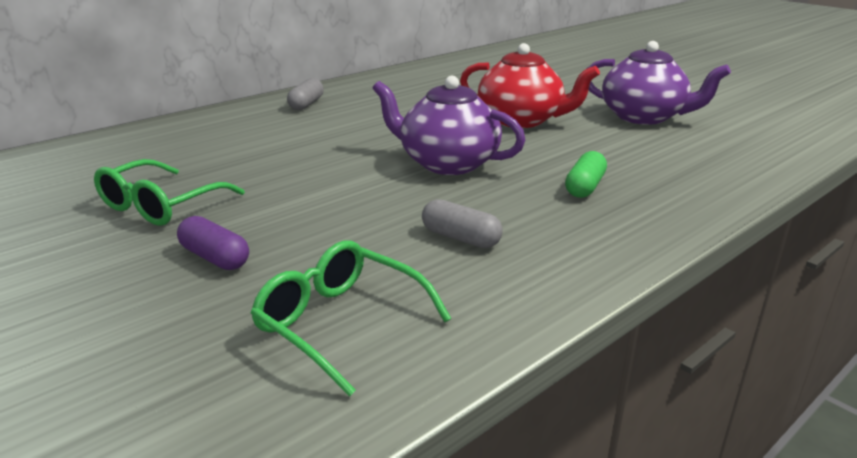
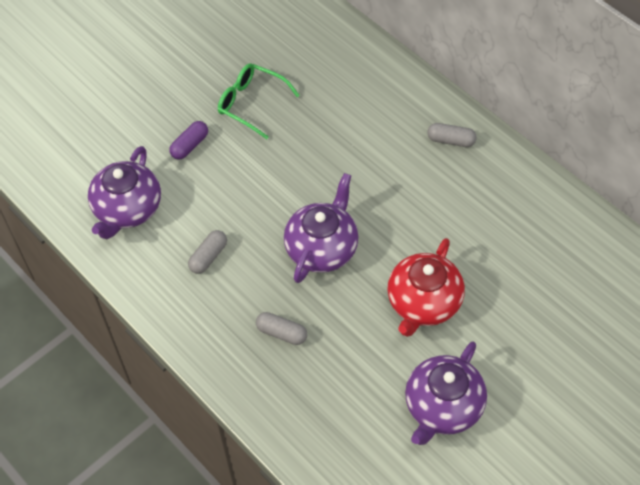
camera: 90 degrees right, 30 degrees up
(342, 324) = (127, 209): green glasses -> purple teapot
(584, 187) = (282, 333): green capsule -> grey capsule

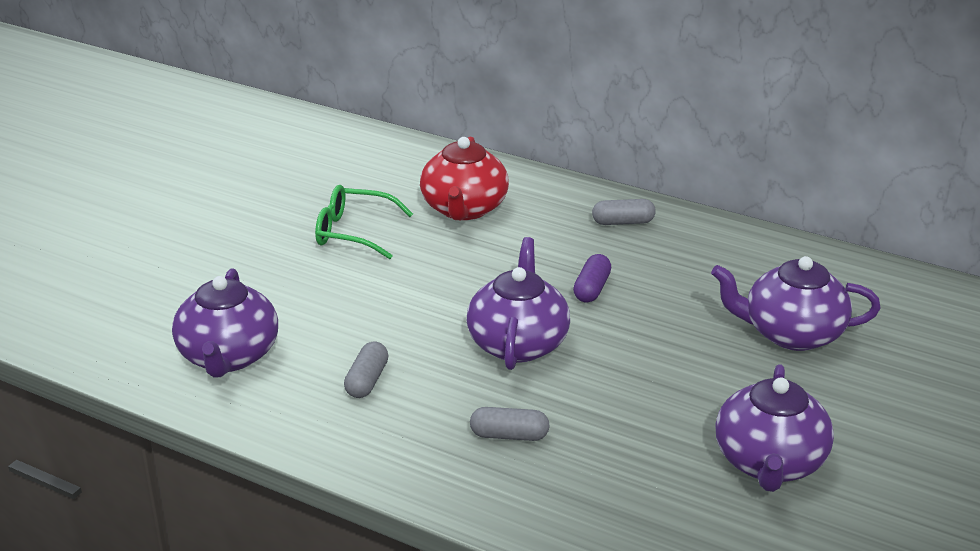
camera: 20 degrees left, 25 degrees down
(190, 145) = (289, 282): purple capsule -> purple capsule (592, 289)
(423, 303) = (680, 368): red teapot -> red teapot (464, 209)
(520, 290) = (791, 334): none -> purple teapot

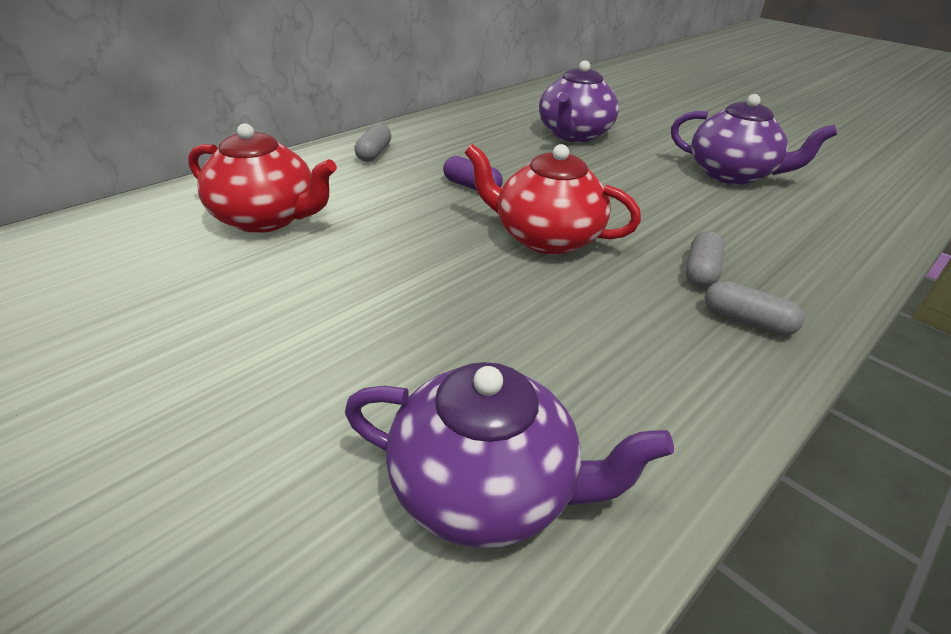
camera: 75 degrees left, 5 degrees up
(355, 232) = (237, 301): green glasses -> none
(367, 381) = (588, 348): grey capsule -> grey capsule (746, 321)
(518, 343) = (546, 238): purple teapot -> red teapot

